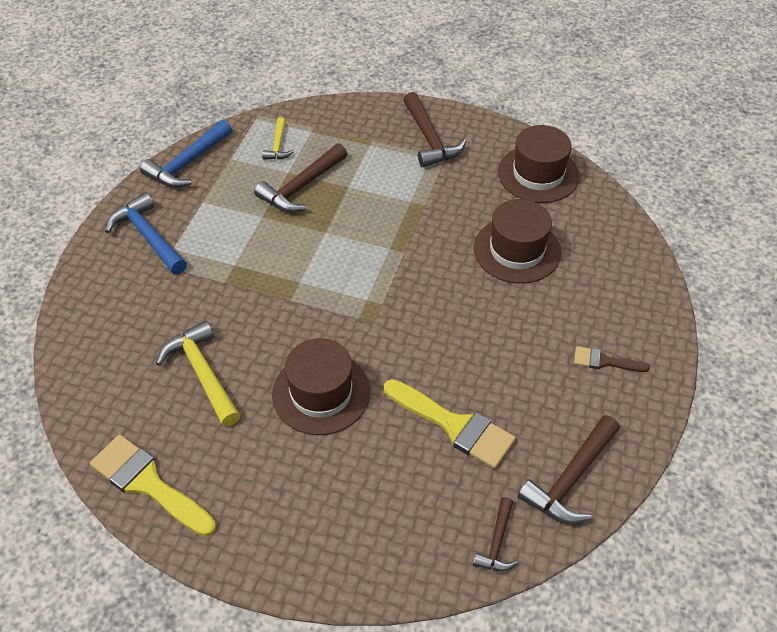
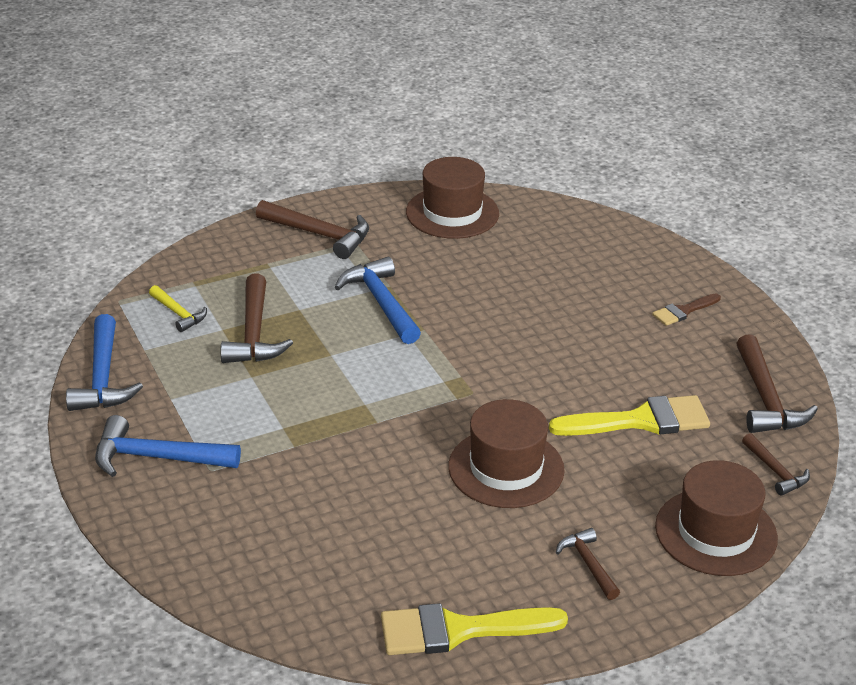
camera: 45 degrees left, 15 degrees down
(202, 373) = (381, 523): yellow hammer -> none
(278, 504) = (588, 564): none -> brown hammer
(403, 214) = (381, 302): none -> blue hammer
(517, 250) = (514, 276): brown hat -> brown hat (715, 532)

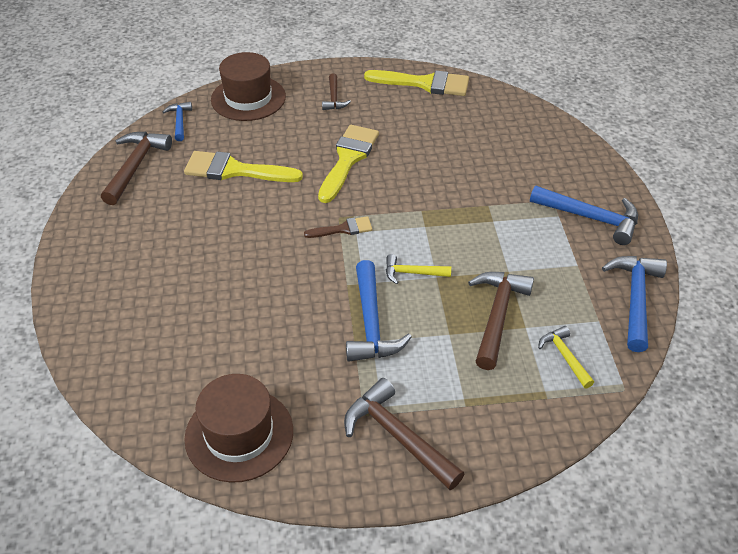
camera: 160 degrees left, 10 degrees up
(359, 353) = (412, 273): none -> yellow hammer
(506, 468) = (348, 159): brown hat -> yellow brush
(683, 311) = (121, 251): brown brush -> brown brush (343, 229)
(775, 471) = (179, 121): brown hammer -> blue hammer

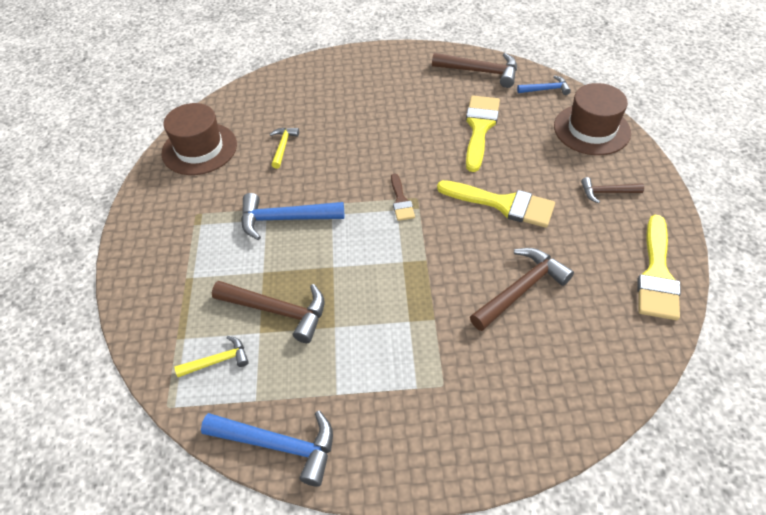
camera: 95 degrees right, 5 degrees up
(397, 436) = (171, 233): brown hammer -> brown hammer (521, 289)
(412, 273) = (340, 249): yellow hammer -> yellow hammer (283, 146)
(591, 218) = (412, 423): blue hammer -> none

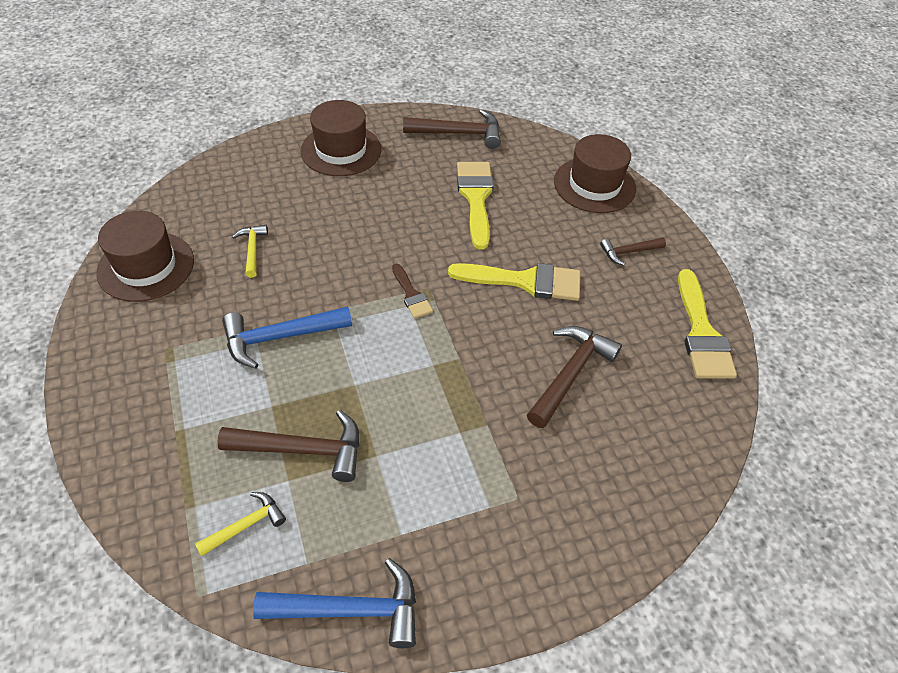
camera: 20 degrees left, 0 degrees up
(376, 75) = (341, 150): none -> brown hat
(546, 89) = (535, 146): blue hammer -> none

